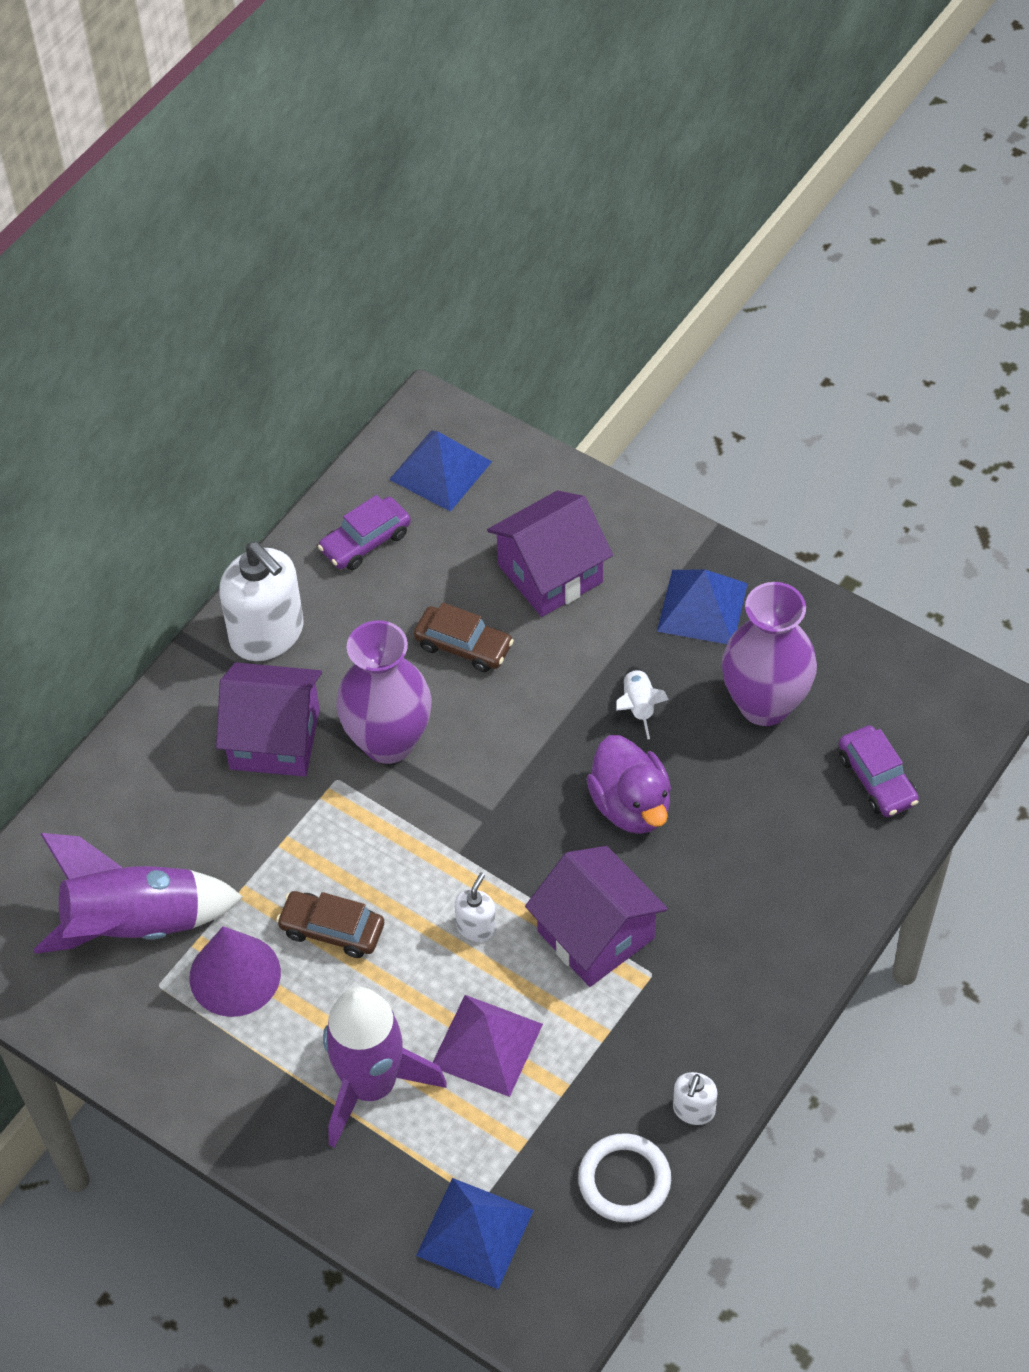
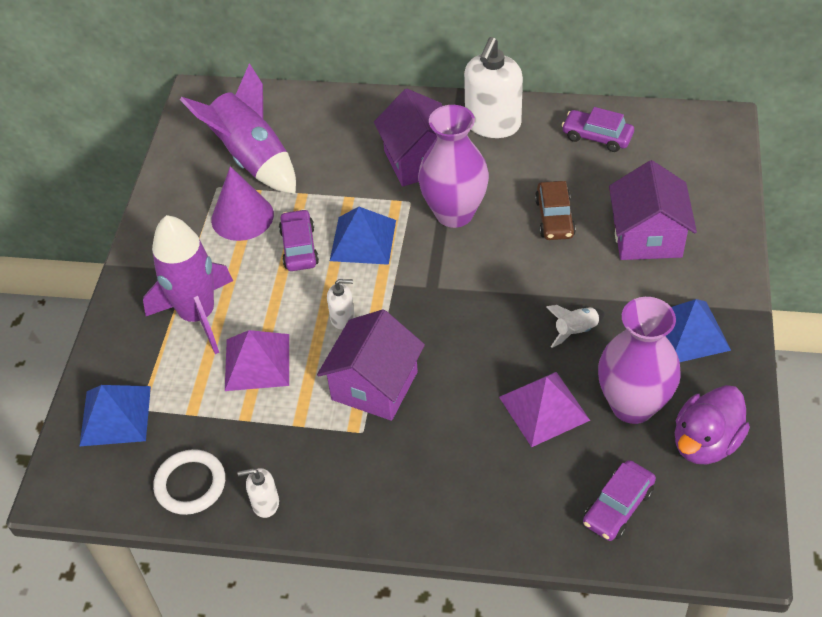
camera: 65 degrees right, 5 degrees down
(332, 930) = (299, 247): brown car -> purple car
(440, 470) = (683, 147): blue pyramid -> blue pyramid (363, 240)
(550, 574) = (647, 236): purple house -> purple house turned 60 degrees clockwise
(631, 805) = (491, 361): purple duck -> purple duck (705, 442)
(722, 785) = (544, 408): none -> purple pyramid

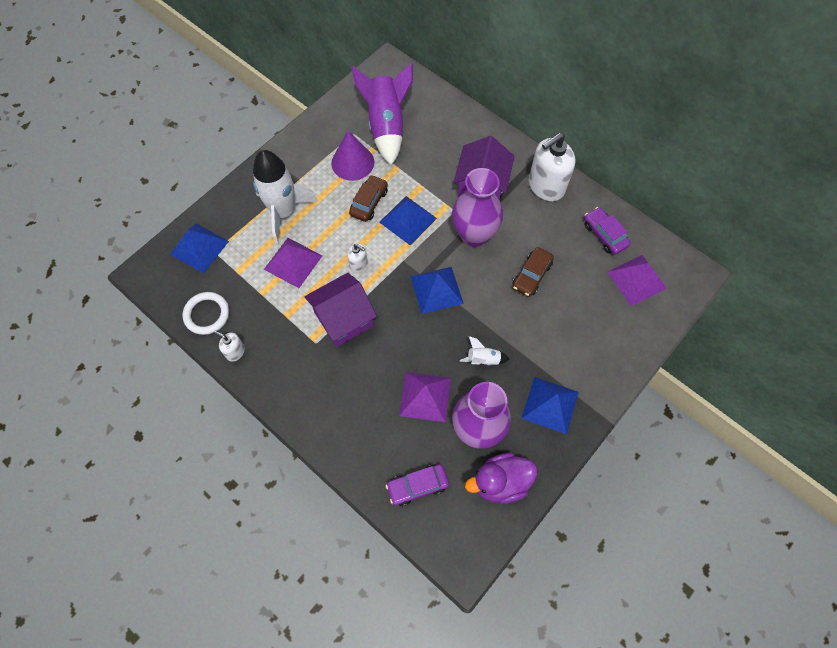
camera: 30 degrees right, 15 degrees up
(198, 315) = (283, 212): purple rocket -> white rocket
(299, 247) = (369, 202): purple car -> brown car
(460, 292) = (436, 290): none -> blue pyramid
(647, 236) = (578, 324): purple house -> none
(668, 161) = (637, 280): none -> purple pyramid

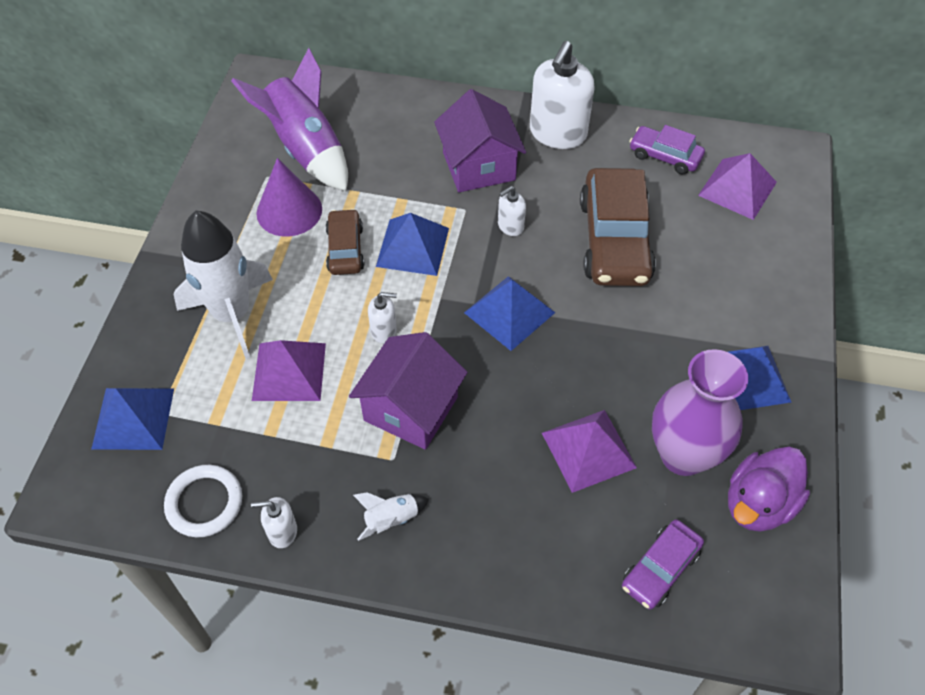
camera: 30 degrees left, 10 degrees down
(474, 235) = (510, 226): purple vase -> white soap dispenser
(483, 359) = (628, 366): white rocket -> white rocket (391, 519)
(531, 275) = (614, 240): brown car -> brown car, size x1.85

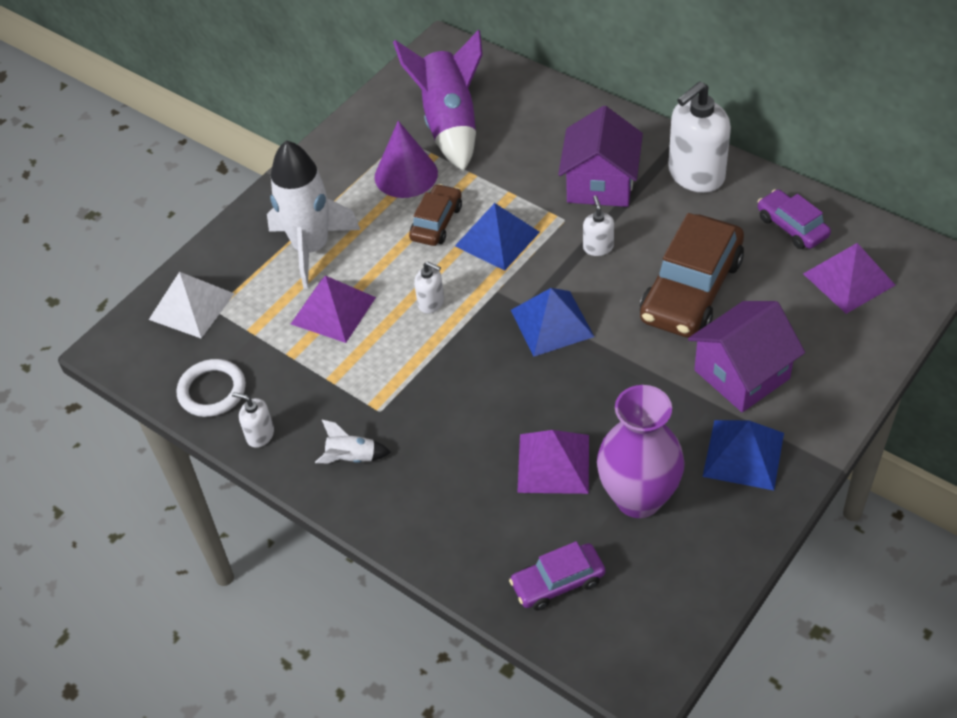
camera: 30 degrees right, 5 degrees down
(133, 418) = (191, 306): blue pyramid -> white pyramid
(411, 408) = (418, 375): purple house -> purple house (742, 374)
(510, 226) = (598, 247): white soap dispenser -> white soap dispenser turned 90 degrees clockwise
(758, 504) = (683, 564): purple duck -> none

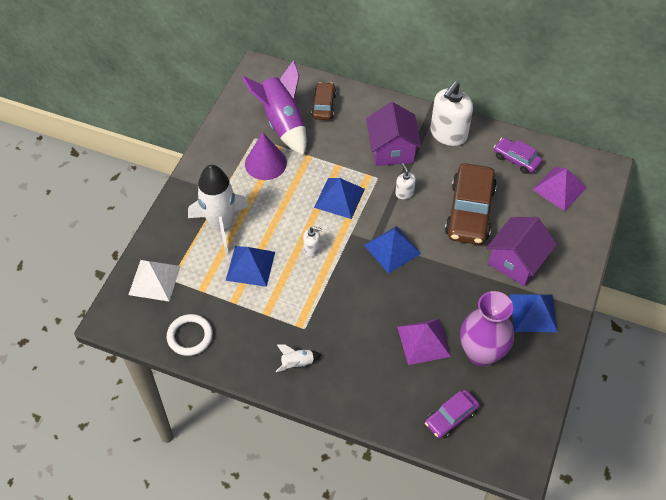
camera: 20 degrees left, 5 degrees up
(260, 435) = (232, 360): white soap dispenser -> none
(333, 310) = (250, 266): purple pyramid -> blue pyramid
(436, 222) = (297, 193): brown car -> brown car (323, 106)

